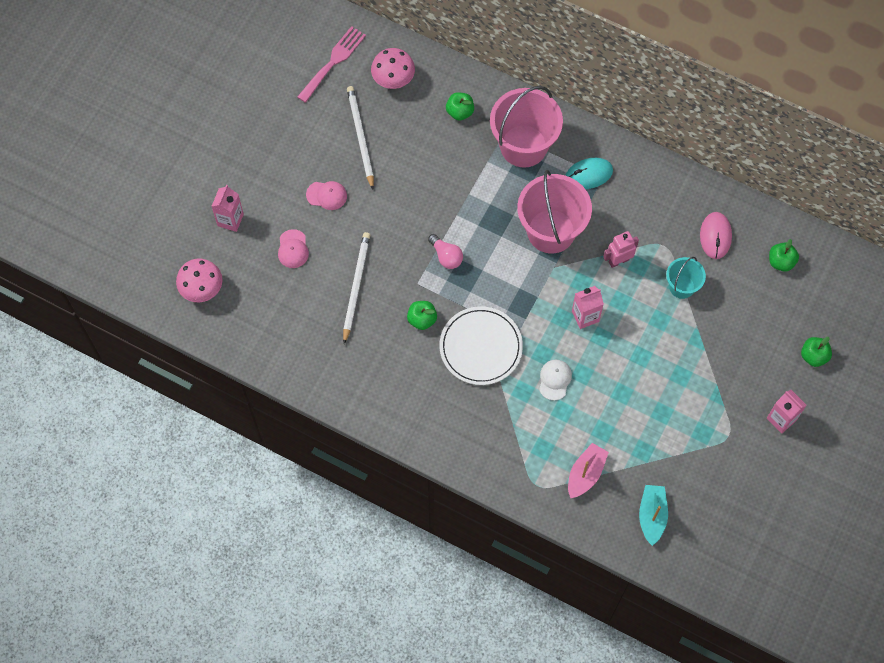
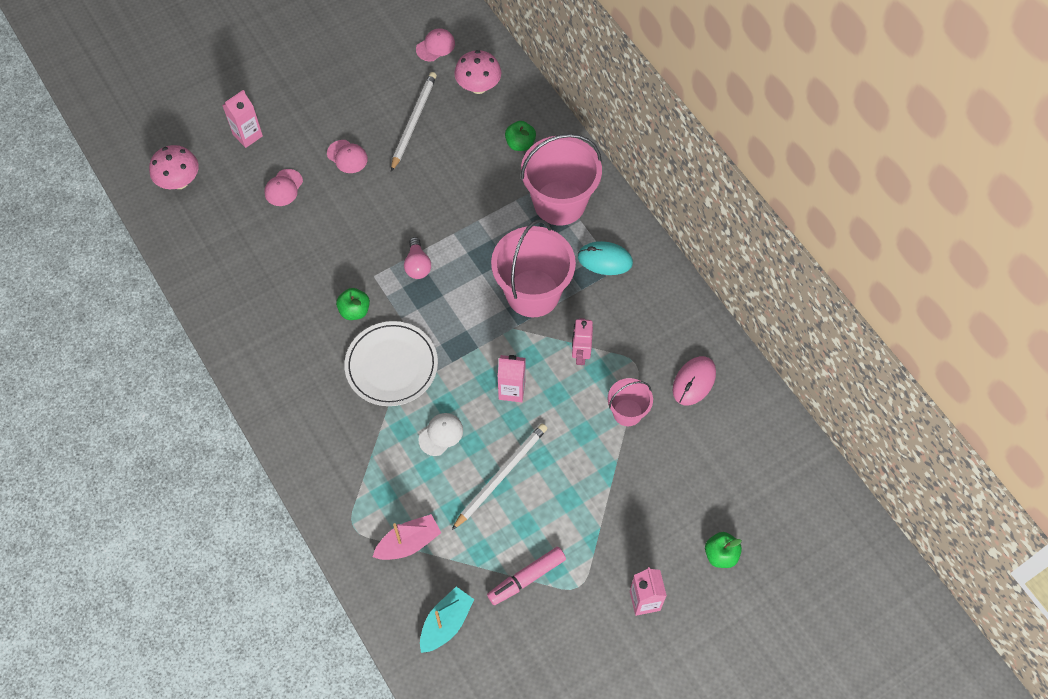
camera: 30 degrees right, 5 degrees down
(333, 61) = (435, 46): pink fork -> pink cap
(356, 286) = (316, 249): white pencil -> white pencil (501, 475)
(618, 260) = (580, 354): pink robot -> pink robot turned 90 degrees counterclockwise
(682, 286) = (627, 412): turquoise bucket -> pink bucket
(688, 451) = (526, 578): none -> pink marker
(781, 262) = (746, 441): green apple -> none

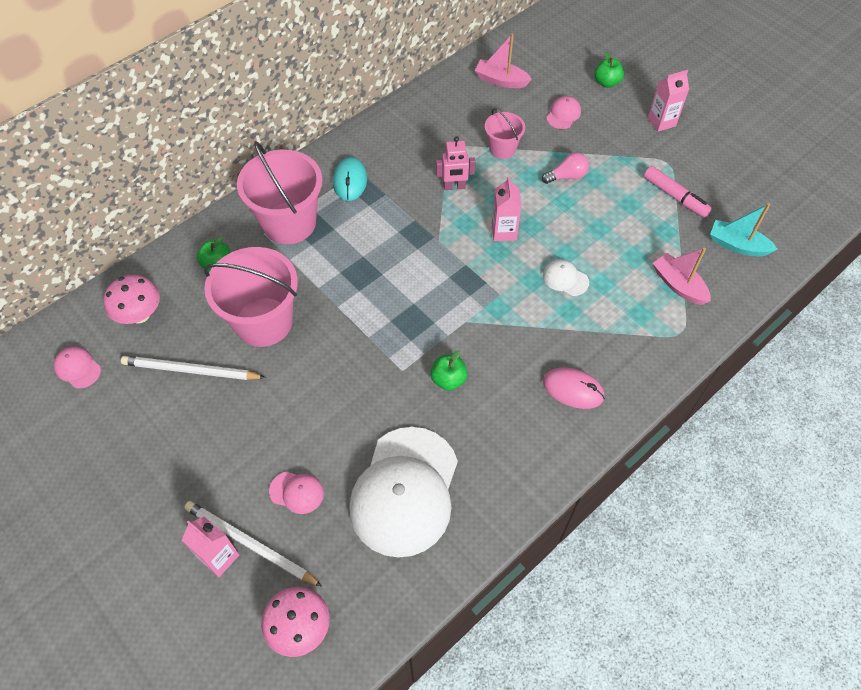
camera: 100 degrees left, 5 degrees down
(261, 262) = (405, 491): none -> white cap
(347, 156) = (245, 430): pink cap -> pink cap (563, 114)
(391, 365) = (504, 333): white plate -> none
(417, 265) = (382, 332): pink light bulb -> pink light bulb (567, 176)
(501, 475) = (590, 227): white pencil -> white pencil (250, 544)
(533, 293) = (397, 230): pink bucket -> pink bucket (263, 322)
(694, 382) = (461, 110): pink mouse -> pink mouse (573, 389)
(738, 433) = (501, 80): none -> pink boat

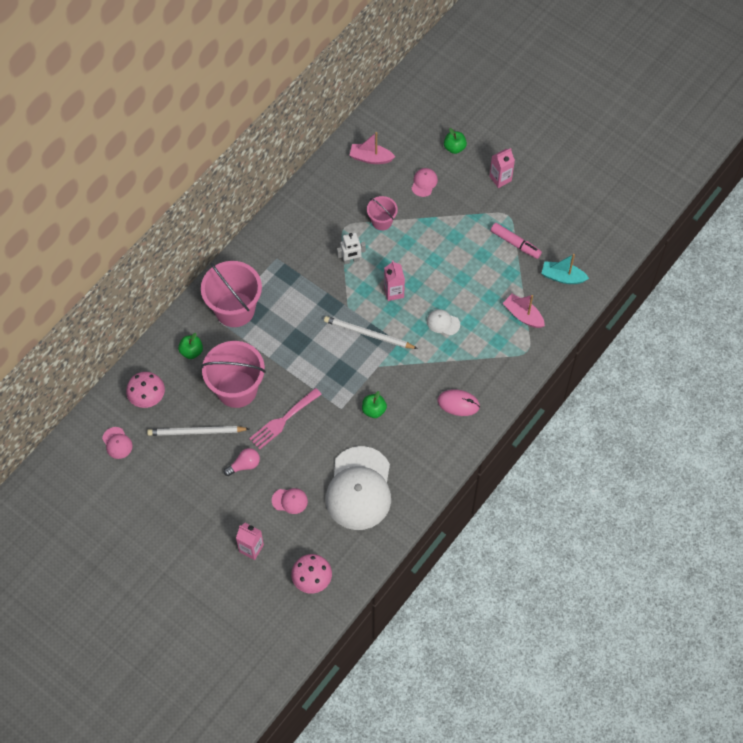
camera: 10 degrees left, 5 degrees up
(77, 368) = (117, 443): pink cap -> pink cap turned 150 degrees counterclockwise
(250, 544) = (268, 537): white pencil -> white pencil (368, 334)
(316, 374) = (283, 420): none -> pink fork
(350, 181) = (272, 267): turquoise mouse -> none
(454, 187) = (351, 260): pink robot -> white robot
(567, 176) = (433, 238): pink light bulb -> pink light bulb (244, 465)

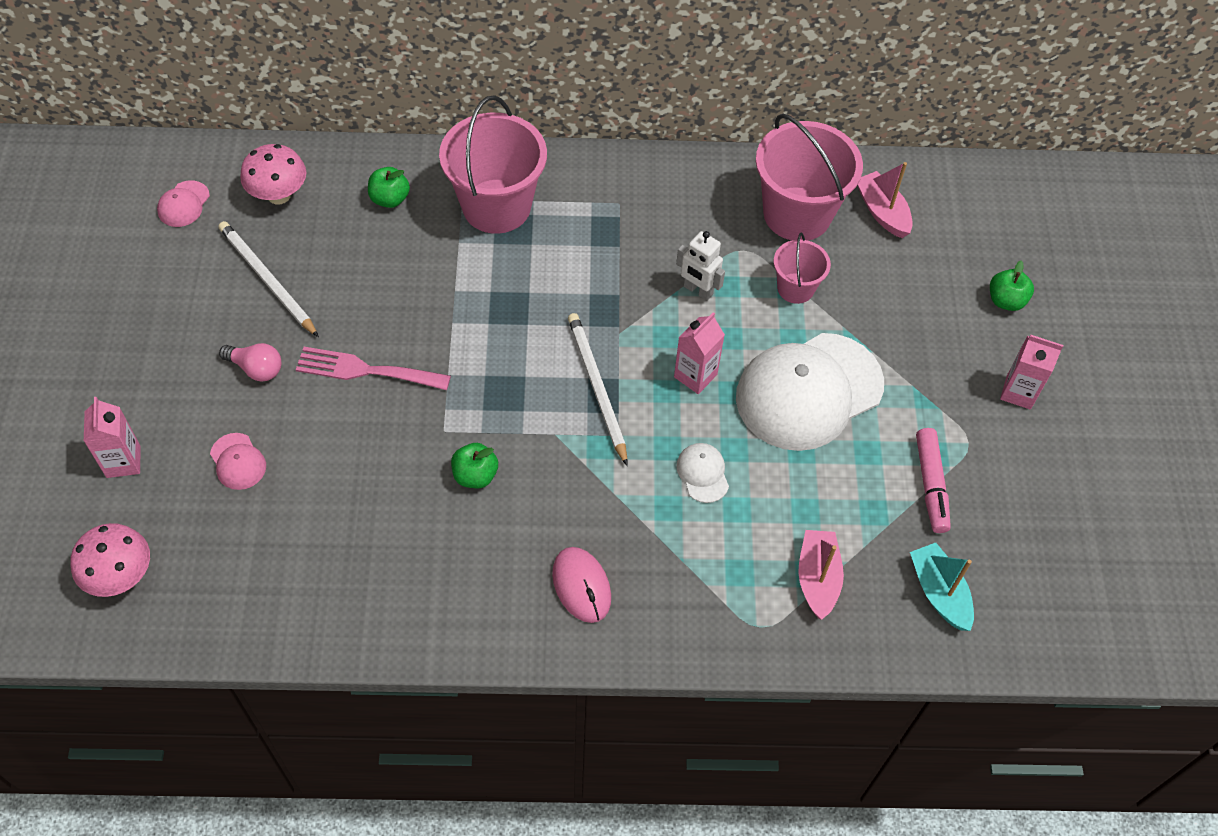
camera: 50 degrees right, 5 degrees down
(237, 389) = (373, 285): pink bucket -> pink bucket (797, 214)
(359, 488) = (325, 541): white cap -> white cap (809, 391)
(424, 183) = (910, 300): pink cap -> none

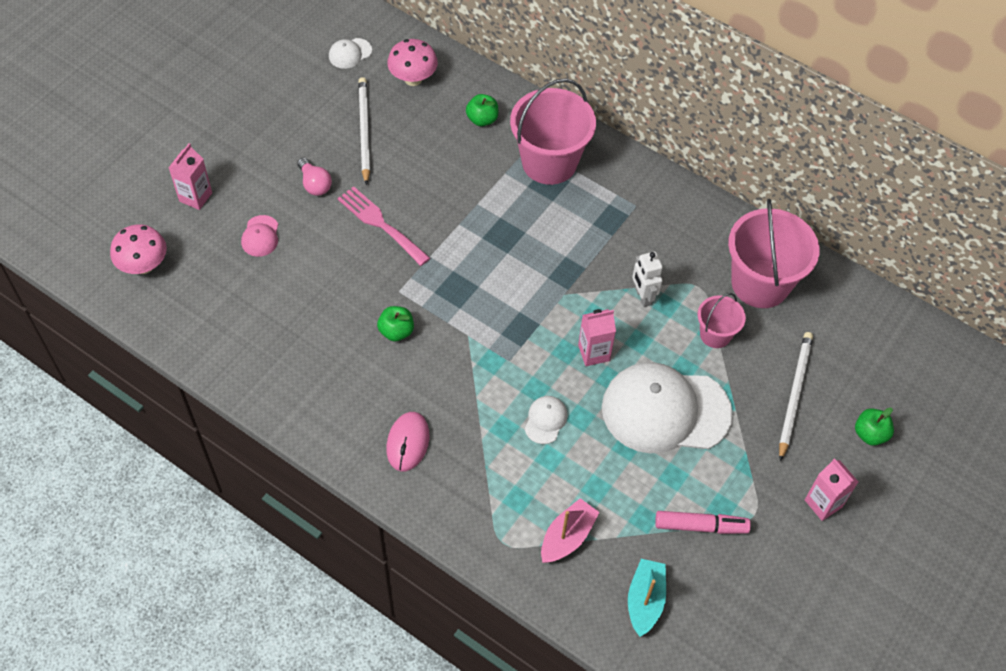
camera: 35 degrees right, 0 degrees up
(183, 204) = (350, 53): pink cap -> white cap
(597, 387) = (520, 321): white pencil -> white pencil (794, 394)
(882, 212) = (827, 317): pink boat -> none
(930, 485) = (701, 526): pink marker -> pink marker turned 120 degrees counterclockwise

